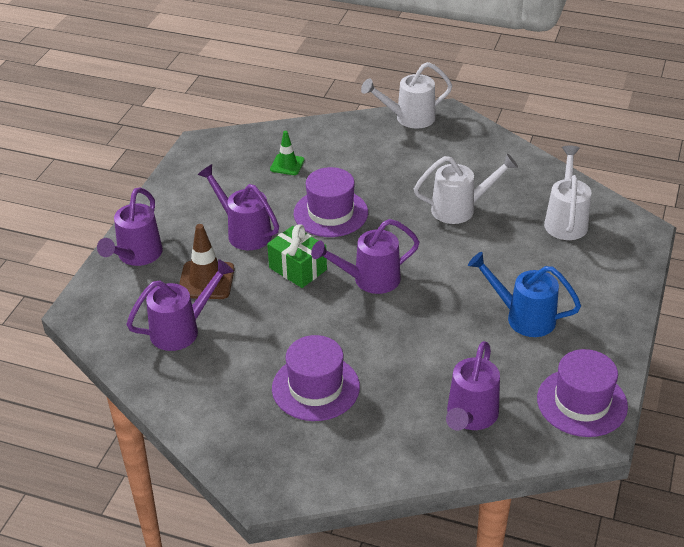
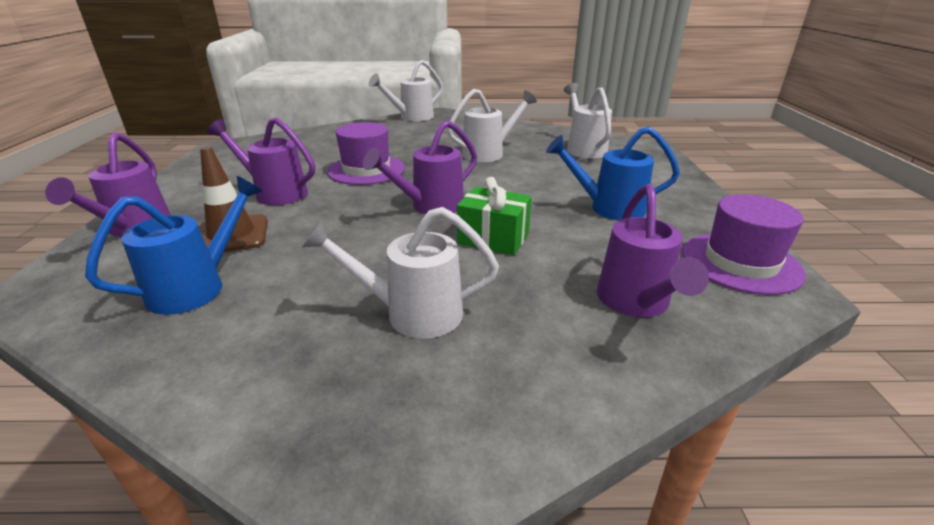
camera: 20 degrees left, 10 degrees down
(181, 330) = (196, 287): purple watering can -> blue watering can
(287, 165) = (311, 149): green traffic cone -> none
(298, 269) = (345, 210): green gift -> green gift (493, 238)
(315, 387) = (413, 313): purple hat -> white watering can

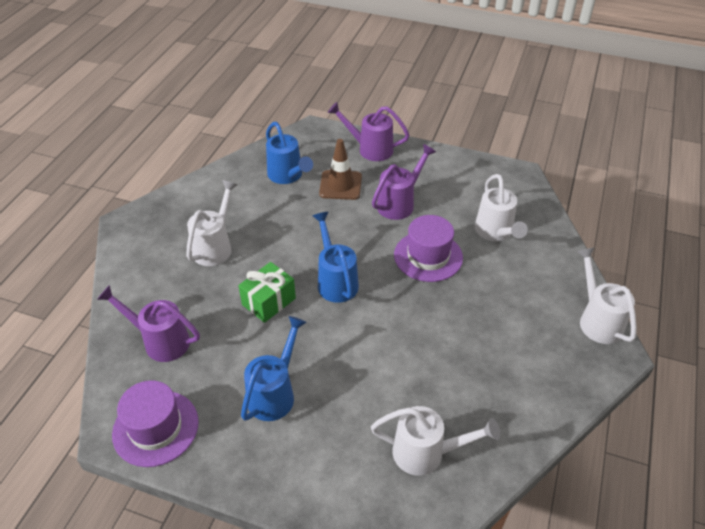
camera: 110 degrees right, 15 degrees up
(431, 206) = (336, 281): purple watering can -> blue watering can
(488, 153) = (441, 354): white watering can -> white watering can (495, 232)

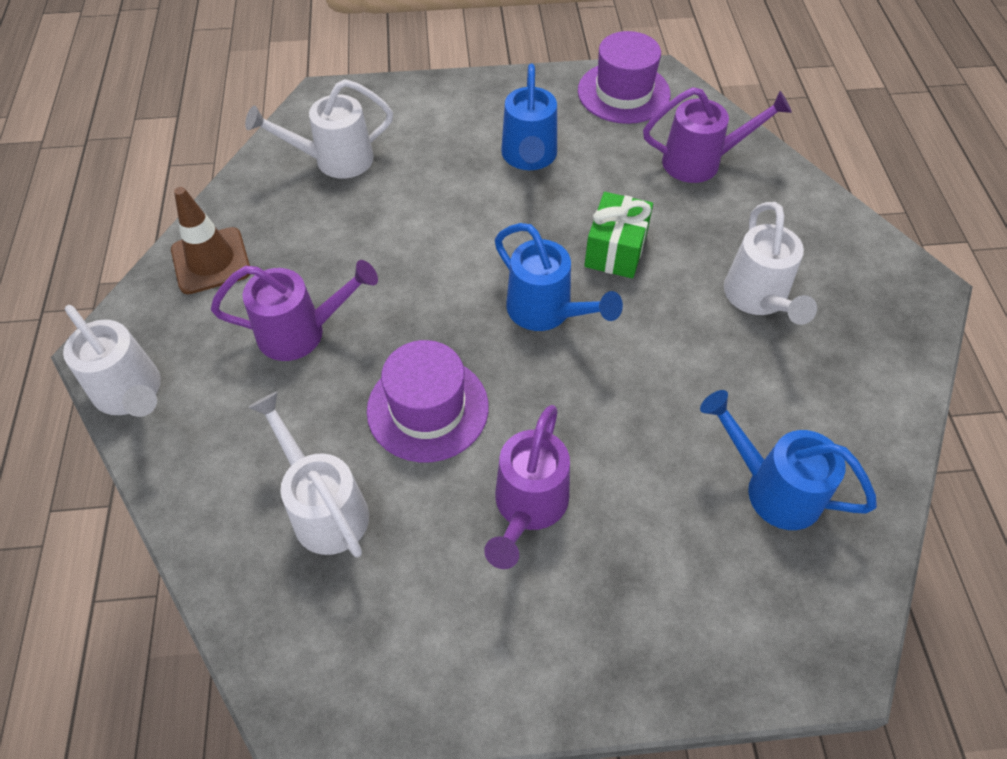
camera: 155 degrees right, 10 degrees up
(340, 185) = (661, 507): brown traffic cone -> brown traffic cone (211, 261)
(370, 149) = (668, 647): purple watering can -> purple watering can (301, 332)

